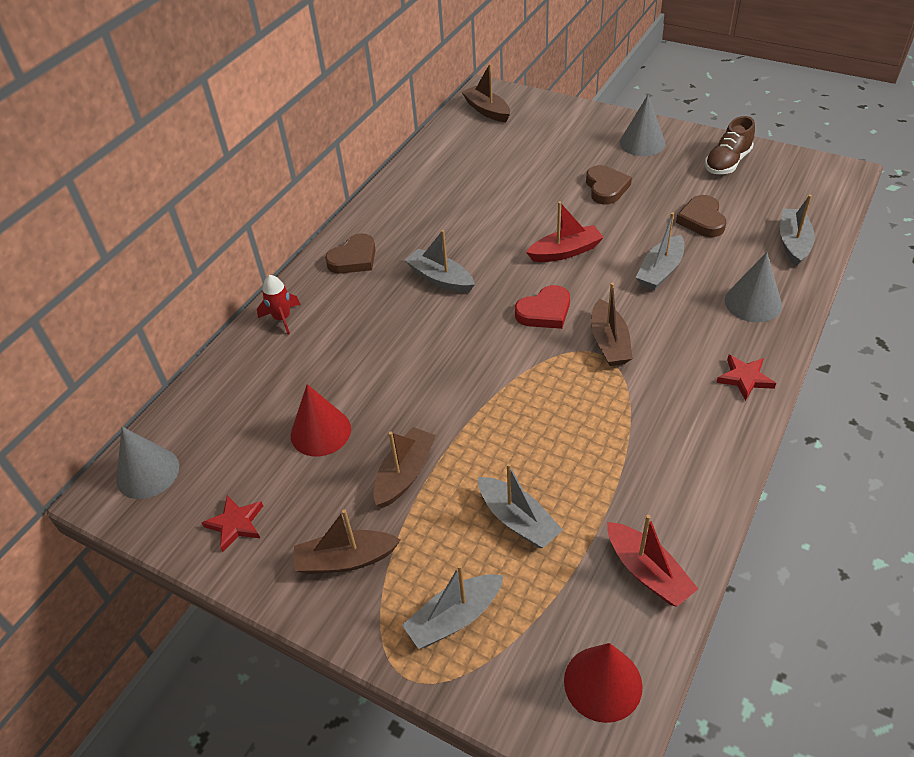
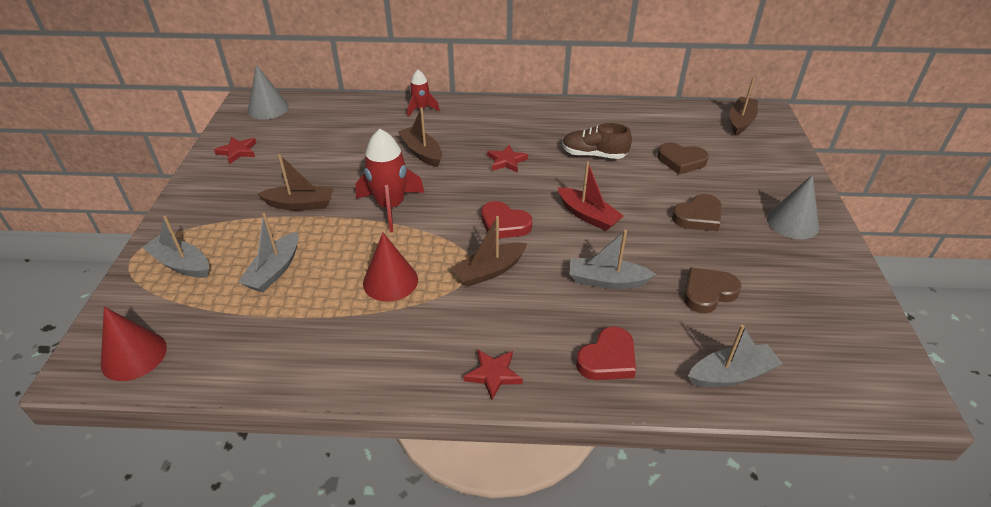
camera: 60 degrees right, 5 degrees down
(320, 431) = (325, 158): red cone -> red cone (390, 281)
(346, 559) = (220, 202): brown boat -> brown boat (421, 152)
(354, 258) = (500, 117): brown heart -> brown heart (681, 161)
(440, 279) = (506, 161): grey boat -> red star
(461, 392) = (390, 206): none -> red rocket
(647, 572) = (241, 357): red boat -> none
(727, 163) = (823, 291): brown shoe -> brown shoe (594, 155)
(753, 302) = (608, 359): grey cone -> red heart

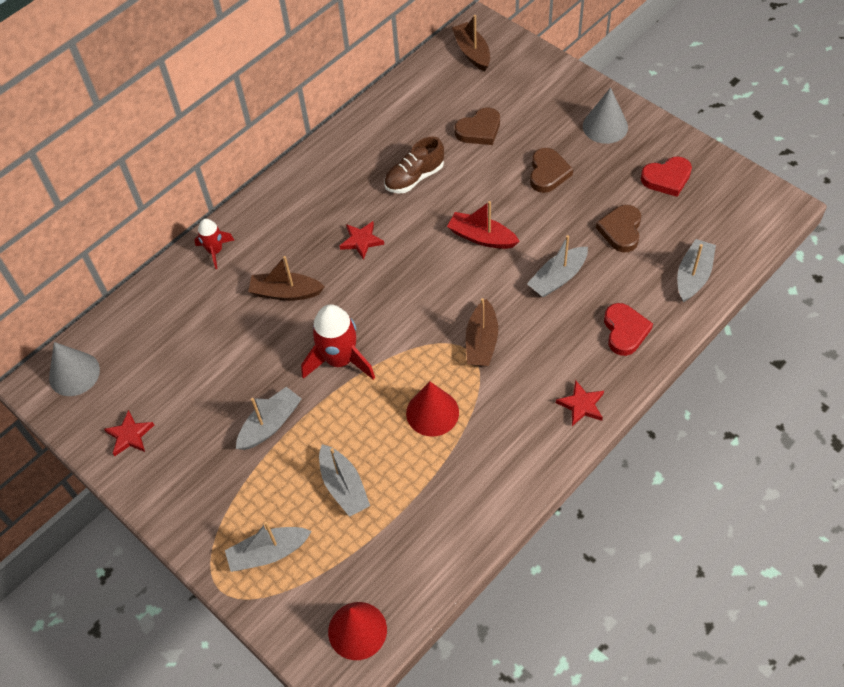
camera: 45 degrees left, 15 degrees up
(300, 204) = (270, 424): brown boat -> grey boat
(504, 224) = (439, 297): red heart -> red heart (667, 178)
(588, 215) = (481, 237): red boat -> red boat turned 150 degrees counterclockwise

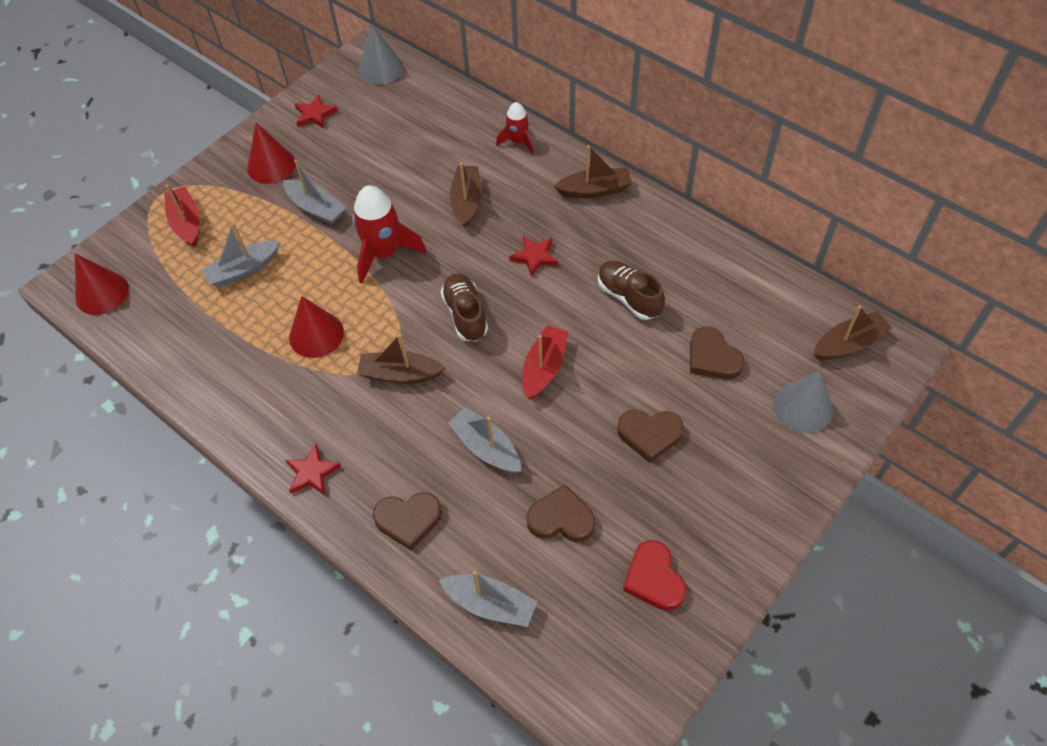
camera: 85 degrees right, 0 degrees up
(199, 474) = (271, 165): none -> red cone
(268, 553) = (187, 223): grey boat -> red boat
(290, 195) = (595, 190): none -> brown boat
(421, 293) = (465, 314): none -> brown shoe
(605, 126) = (740, 502): grey cone -> grey cone (803, 407)
(625, 331) = (408, 520): red heart -> brown heart

